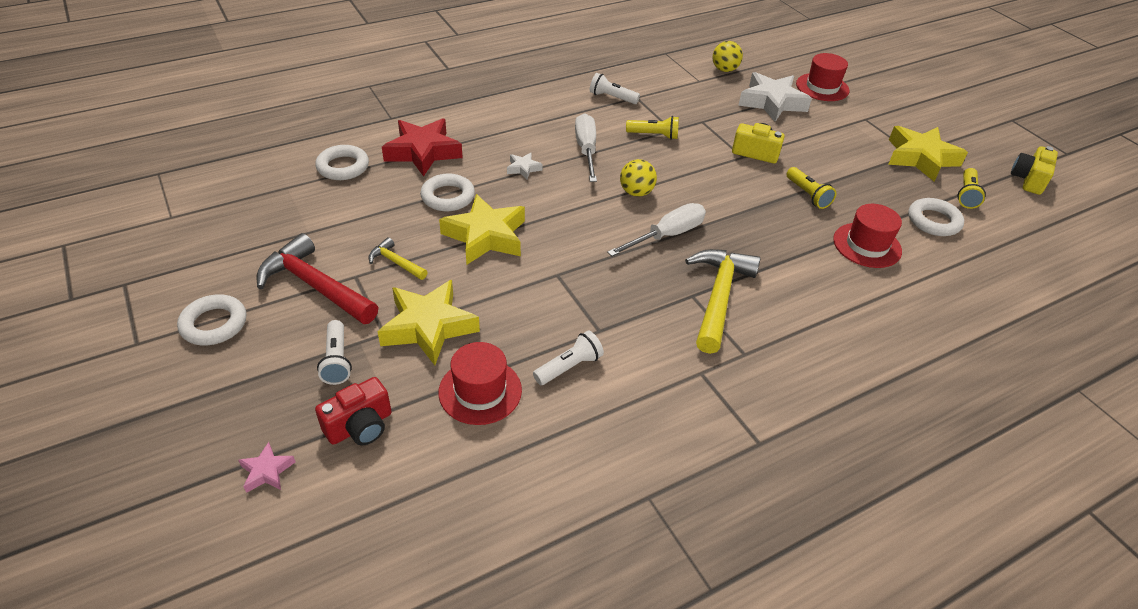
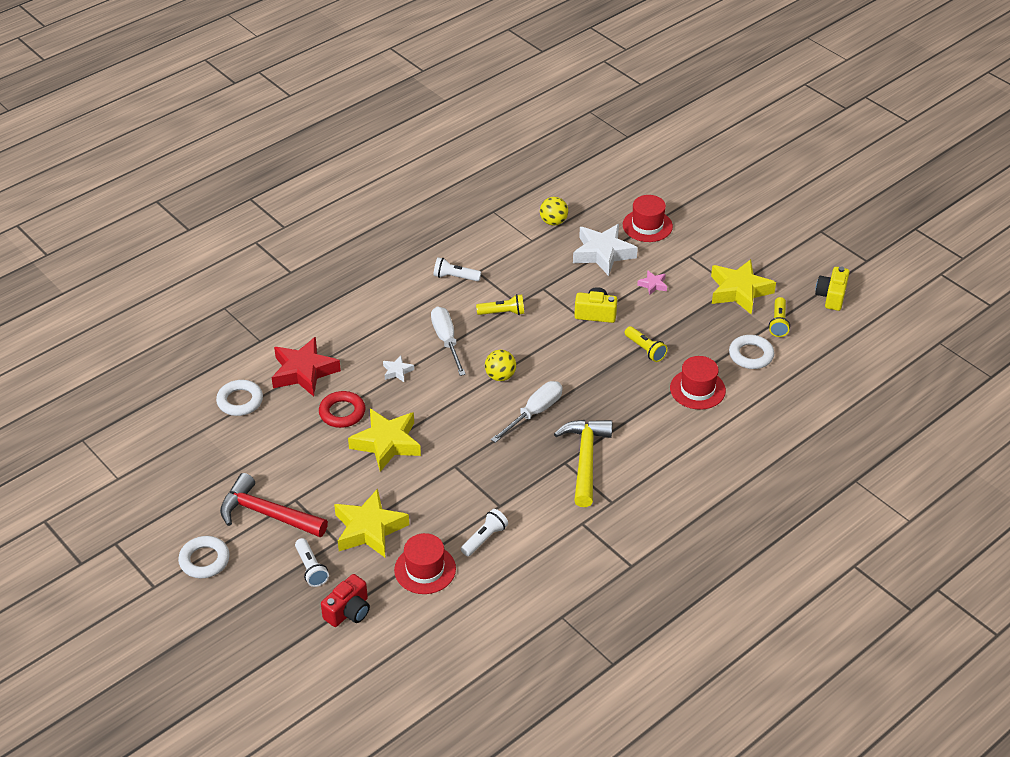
camera: 10 degrees left, 0 degrees up
(267, 471) = (297, 653): pink star -> pink star (653, 285)
(395, 262) = (322, 481): yellow hammer -> none
(448, 197) = (342, 412): white ring -> red ring

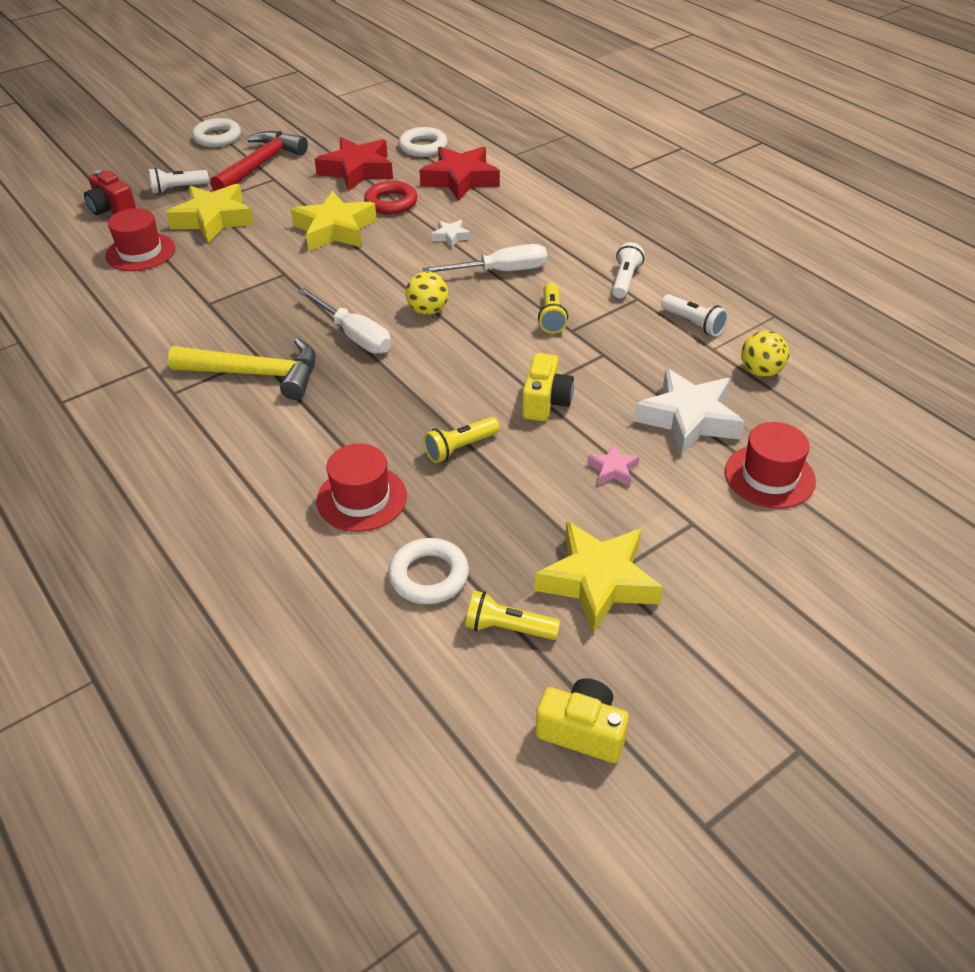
camera: 95 degrees right, 0 degrees up
(283, 441) = (357, 171): none -> red star
(484, 538) = (163, 291): white flashlight -> white flashlight (693, 323)

